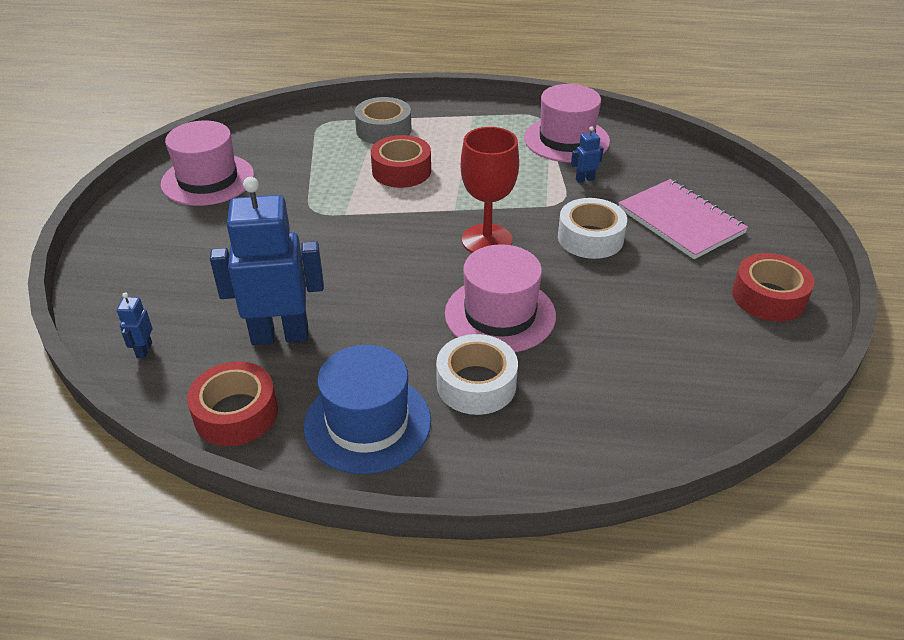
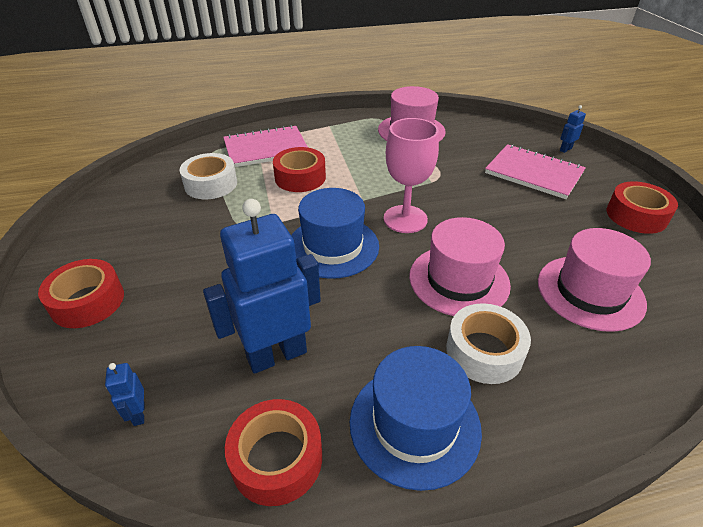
camera: 20 degrees left, 0 degrees up
(141, 249) = (87, 301): none -> red tape
(208, 180) = (128, 219): pink hat -> pink hat (590, 292)
(383, 130) = (266, 148): grey tape -> pink notebook
(391, 251) = (333, 246): none -> blue hat
(487, 240) = (405, 219): red goblet -> pink goblet
(584, 179) = (445, 156): blue robot -> blue robot (565, 149)
(590, 238) = (481, 199): white tape -> white tape (211, 184)

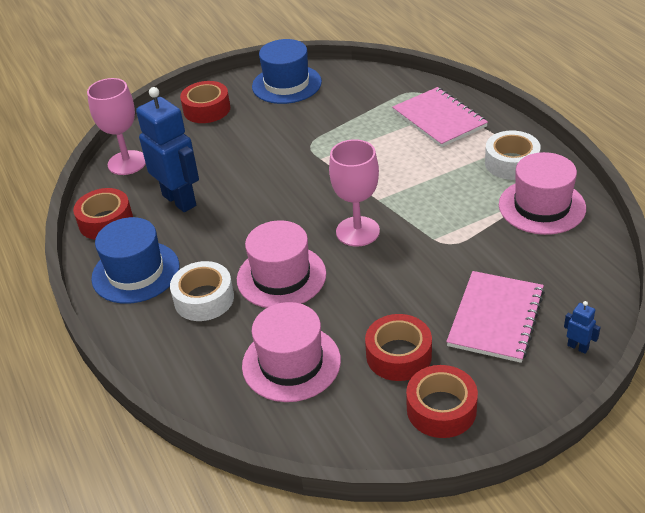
camera: 80 degrees right, 0 degrees up
(138, 414) = (127, 163): blue robot -> pink goblet
(211, 184) = (361, 109): white tape -> white tape (511, 163)
(300, 177) = (397, 153): red tape -> red tape (398, 355)
(333, 246) = (301, 198): blue hat -> blue hat (286, 84)

